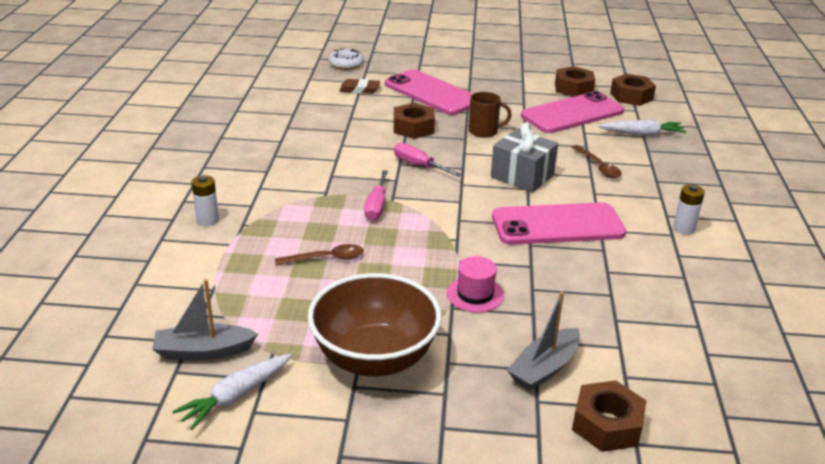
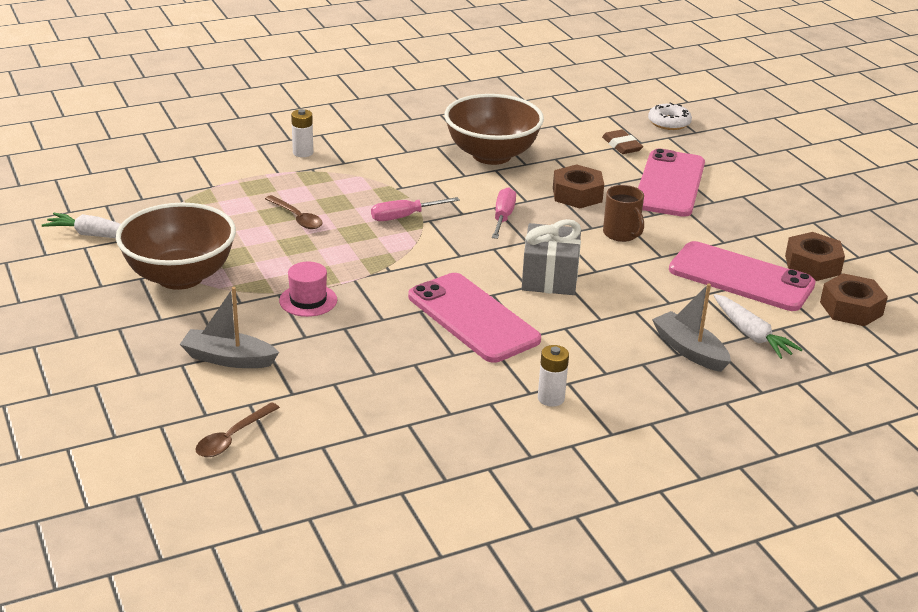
camera: 60 degrees right, 0 degrees up
(203, 351) = (135, 207): grey boat -> grey boat (689, 350)
(317, 139) = (491, 155): none -> brown bowl
(598, 167) = (628, 319): brown spoon -> brown spoon (232, 437)
(607, 425) = (175, 405): brown nut -> none

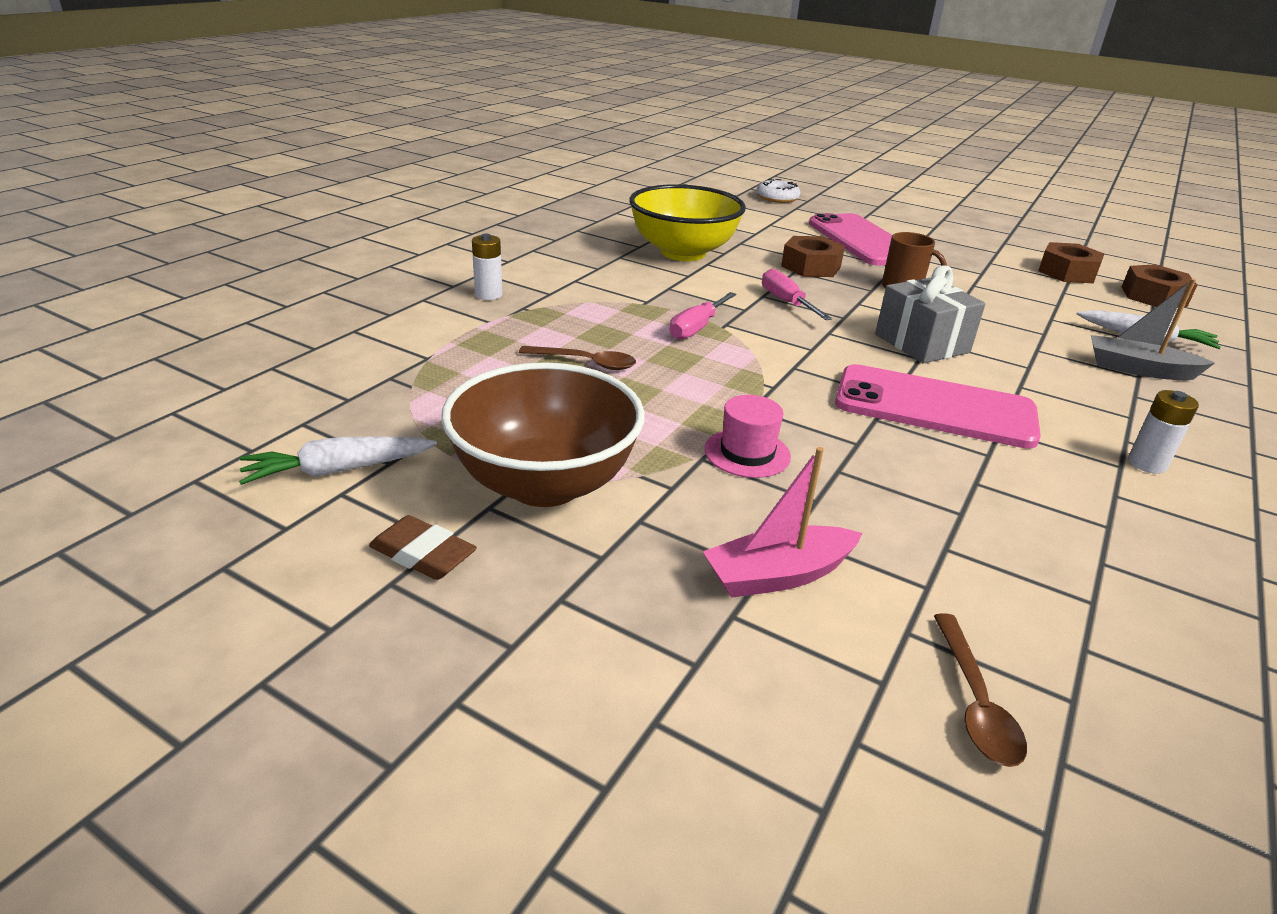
camera: 35 degrees left, 0 degrees up
(228, 359) = (778, 575): grey boat -> pink boat
(491, 155) = (683, 253): brown bowl -> yellow bowl
(621, 146) = (774, 221): brown eraser -> brown eraser (423, 554)
(741, 277) = (1047, 296): pink phone -> none

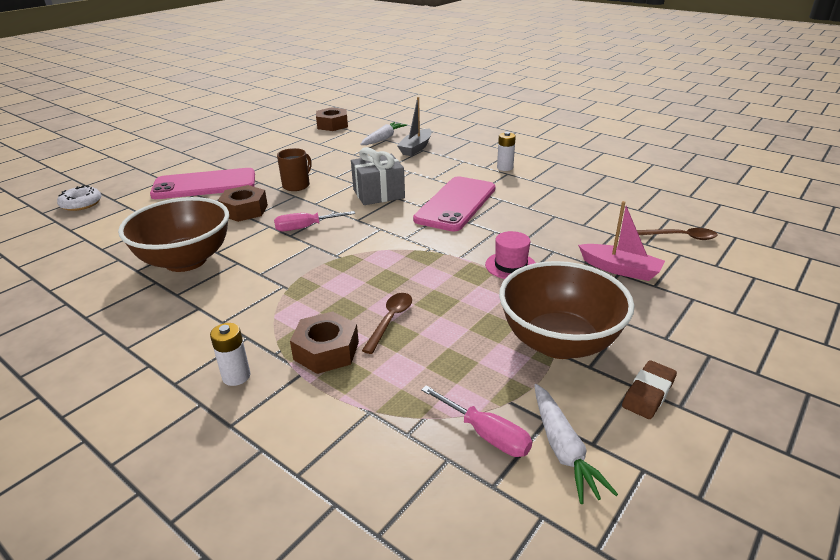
camera: 80 degrees left, 0 degrees up
(683, 253) = (186, 261): yellow bowl -> brown bowl
(696, 328) = (340, 267): pink screwdriver -> pink screwdriver (487, 435)
(778, 575) = (620, 269): pink boat -> pink boat turned 45 degrees counterclockwise
(1067, 272) = (292, 136): brown nut -> brown nut (326, 350)

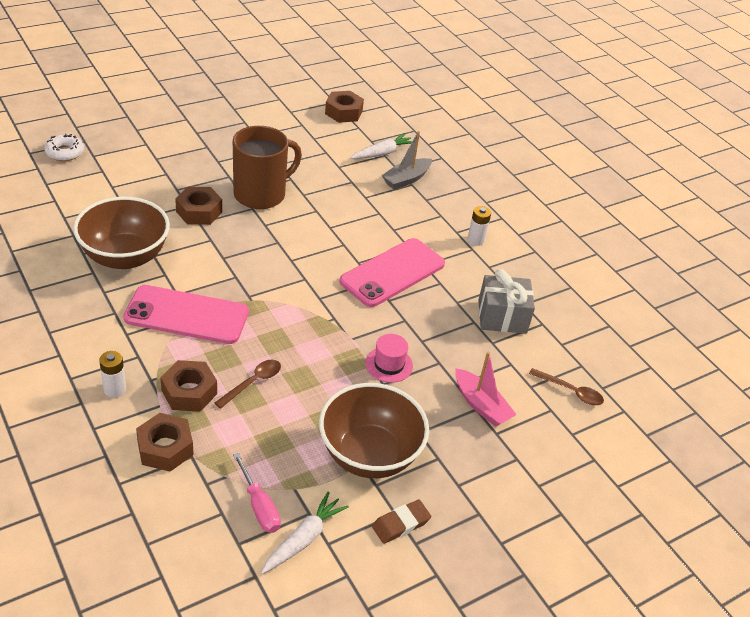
camera: 15 degrees right, 10 degrees up
(204, 185) = (179, 164): pink phone -> pink phone (186, 315)
(296, 185) = (261, 194): brown mug -> brown mug, size x1.86
(305, 228) = (240, 253): pink screwdriver -> none
(333, 414) = (165, 448): none -> brown nut
(378, 194) = (329, 233): grey gift -> grey gift (502, 317)
(563, 449) = (304, 539): white carrot -> white carrot turned 150 degrees counterclockwise

